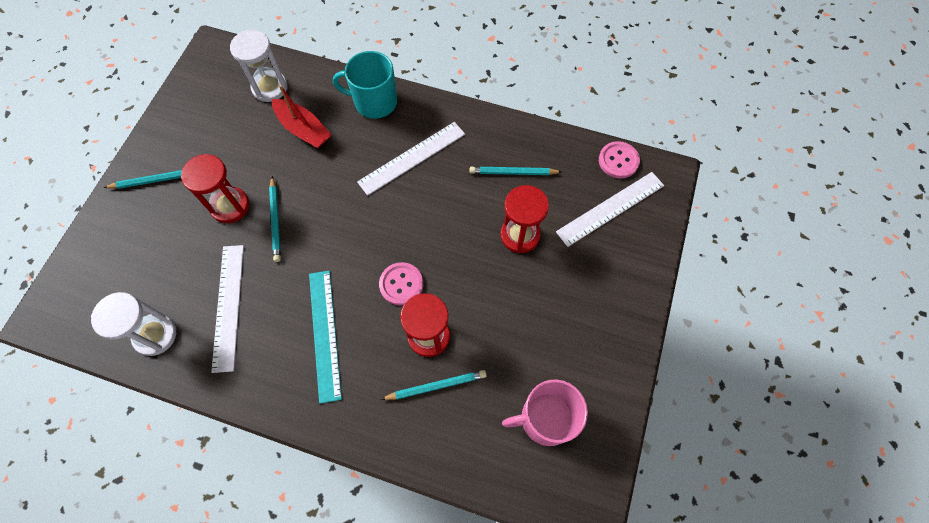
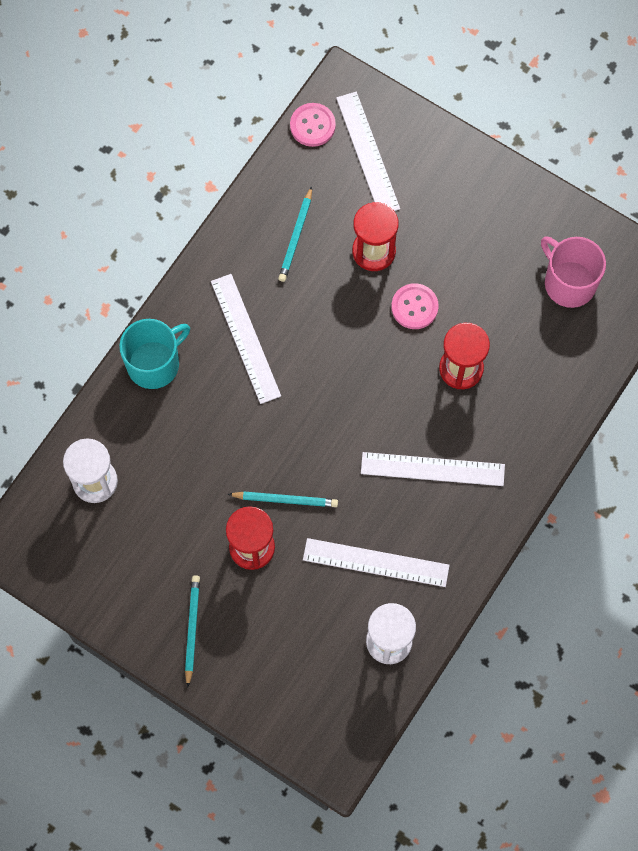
camera: 75 degrees left, 5 degrees up
(303, 129) = (170, 451): red boat -> none
(324, 334) = (432, 469): turquoise ruler -> white ruler
(374, 102) = (154, 363): turquoise mug -> turquoise mug turned 150 degrees counterclockwise
(401, 284) = (397, 383): pink button -> pink button (414, 307)
(436, 386) = (513, 373): turquoise pencil -> none
(545, 418) = (569, 283): pink mug -> pink mug turned 135 degrees clockwise

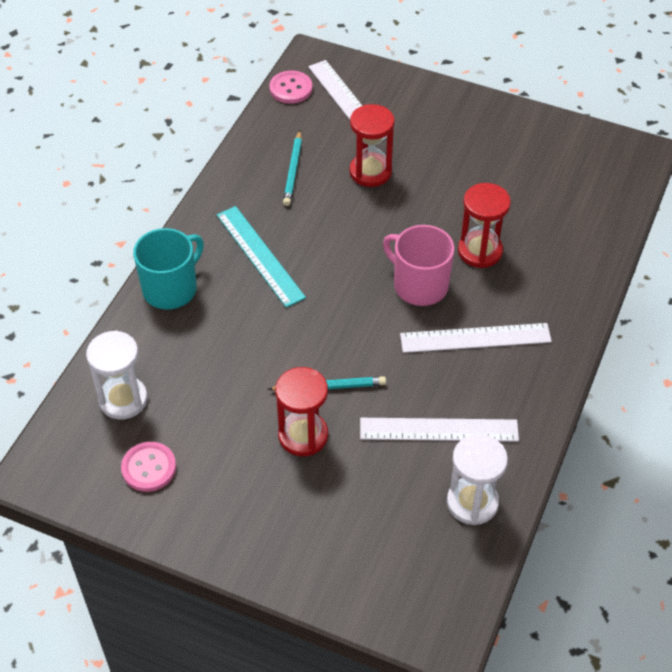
camera: 10 degrees left, 20 degrees down
(192, 629) = (252, 524): turquoise pencil -> none
(245, 338) = (260, 255): white ruler -> turquoise ruler
(414, 307) = (421, 209): pink button -> pink button (149, 468)
(569, 283) = (562, 171): pink mug -> pink mug (419, 285)

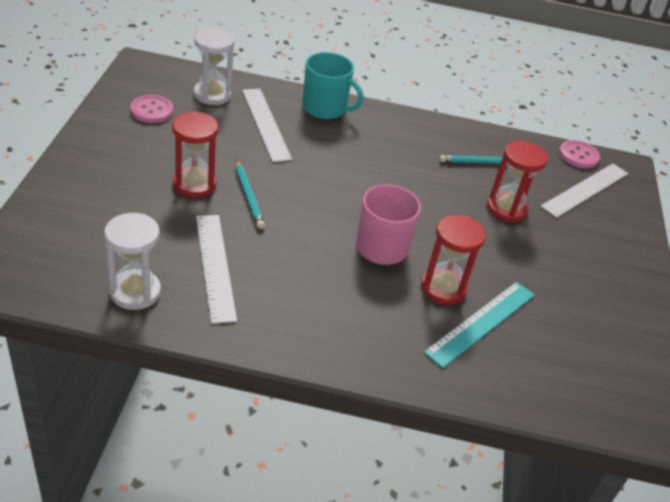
camera: 70 degrees right, 10 degrees down
(260, 255) = (377, 150): turquoise ruler -> turquoise ruler (481, 323)
(475, 338) = (330, 288): white ruler -> white ruler (265, 124)

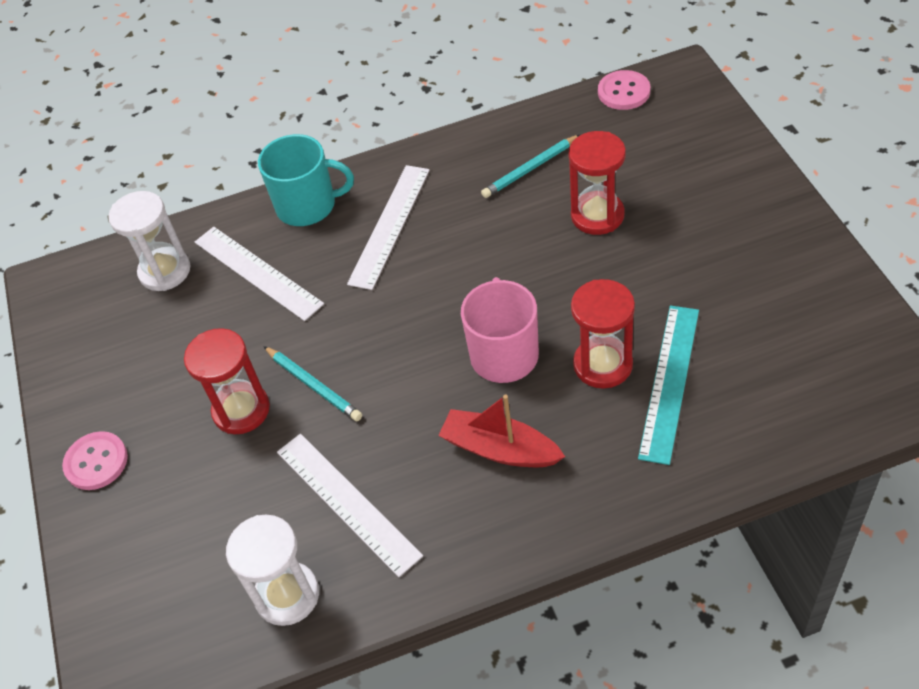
camera: 15 degrees left, 10 degrees up
(152, 110) = (112, 340): pink button -> pink button (96, 462)
(336, 294) = (500, 449): none -> red boat
(585, 189) = (660, 134): white ruler -> white ruler (389, 225)

